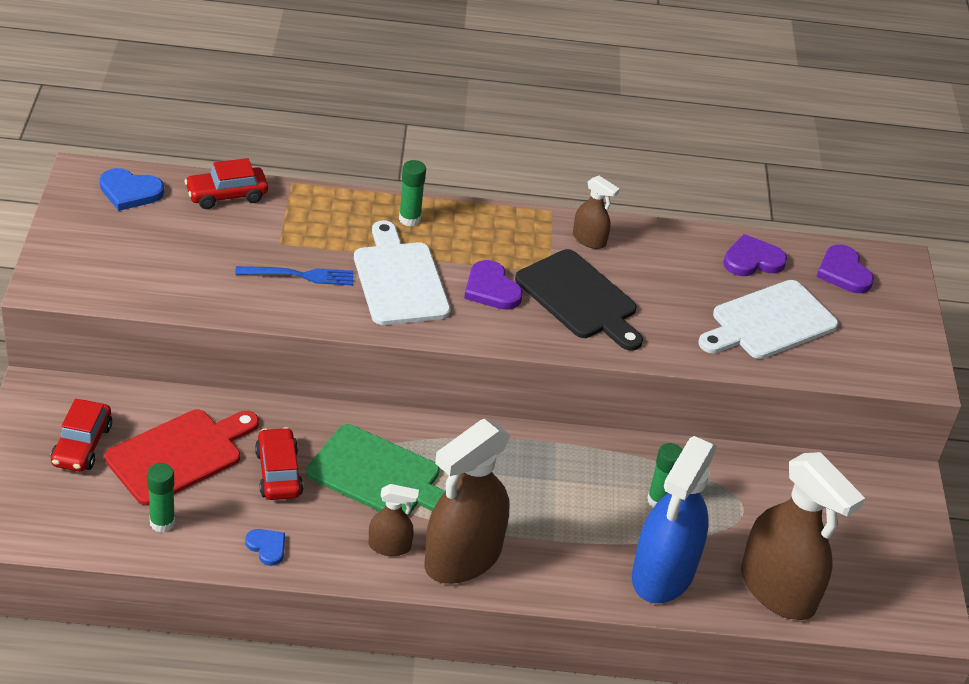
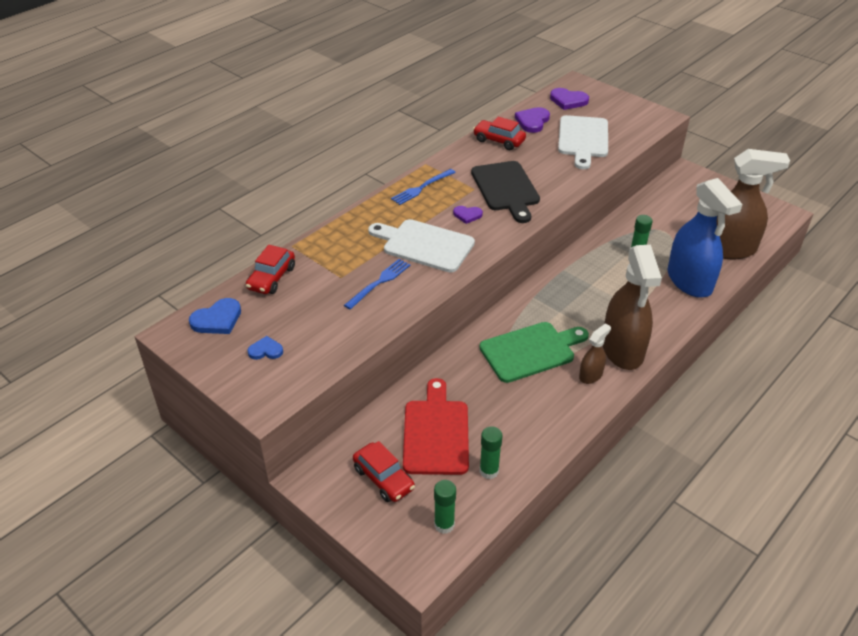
camera: 45 degrees left, 0 degrees up
(267, 547) = (549, 430): blue heart -> blue heart (266, 350)
(278, 473) = (491, 394): red car -> red car (499, 141)
(409, 219) = (377, 216): green glue stick -> green glue stick (444, 525)
(491, 289) = (467, 215): purple heart -> purple heart, size x0.63
(501, 229) = (421, 188): none -> blue fork
(579, 298) = (506, 189): black cutting board -> black cutting board turned 75 degrees clockwise
(589, 240) = (463, 163): brown spray bottle -> none

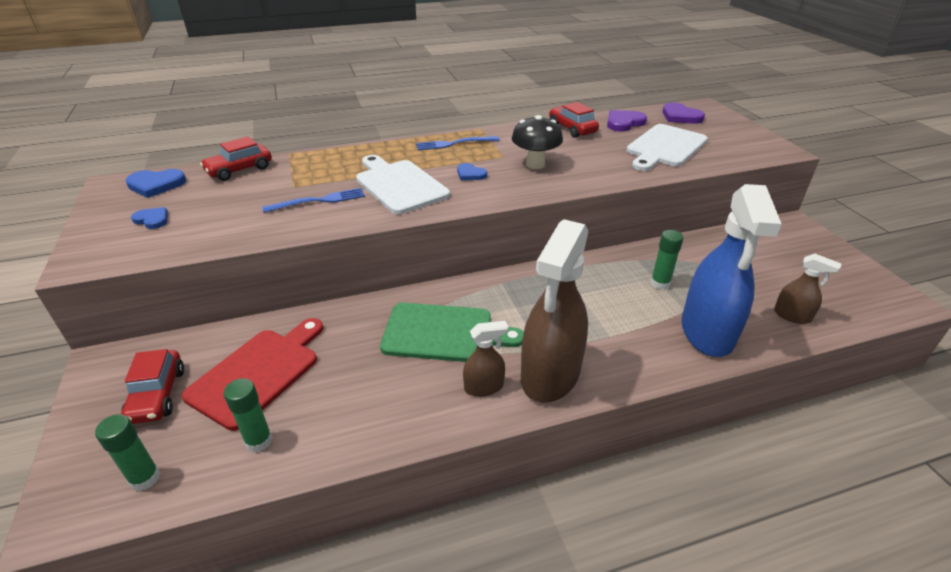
camera: 30 degrees right, 5 degrees down
(467, 215) = (470, 174): purple heart -> blue heart
(506, 189) = (535, 164): black cutting board -> black mushroom
(728, 249) = (792, 316): brown spray bottle -> brown spray bottle, size x0.47

